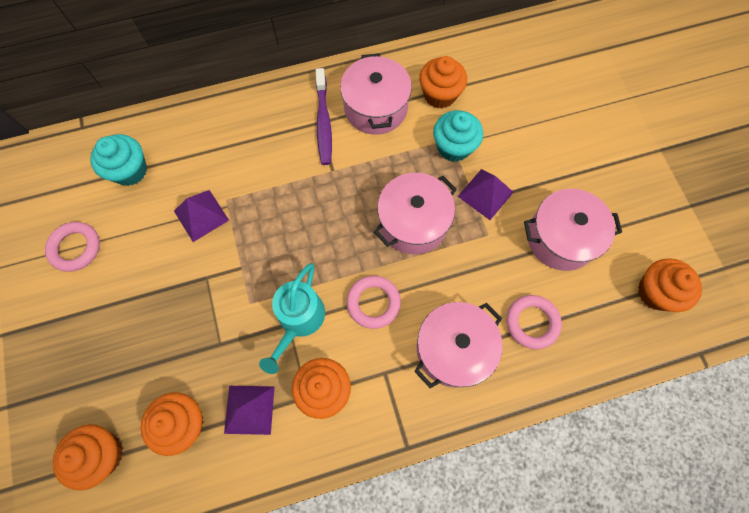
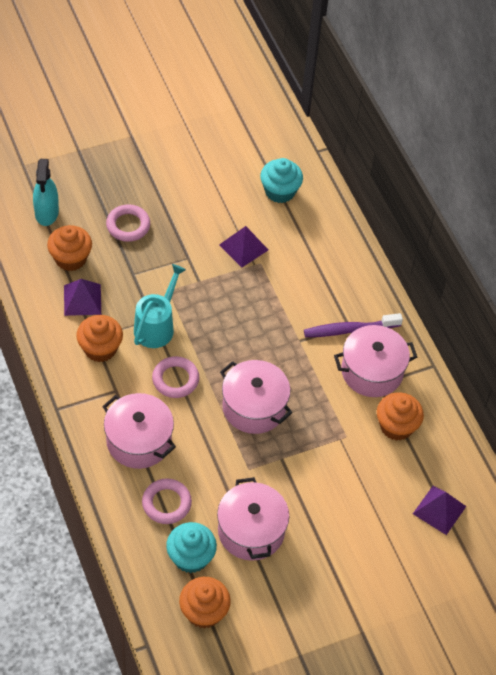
camera: 80 degrees right, 15 degrees down
(75, 248) = (205, 167): pink ring -> pink ring (128, 225)
(102, 454) = (46, 212): orange cupcake -> turquoise spray bottle
(299, 320) = (156, 326): turquoise watering can -> turquoise watering can turned 105 degrees clockwise
(454, 147) = (338, 439): turquoise cupcake -> turquoise cupcake (190, 557)
(485, 194) = (290, 467): purple pyramid -> purple pyramid (439, 510)

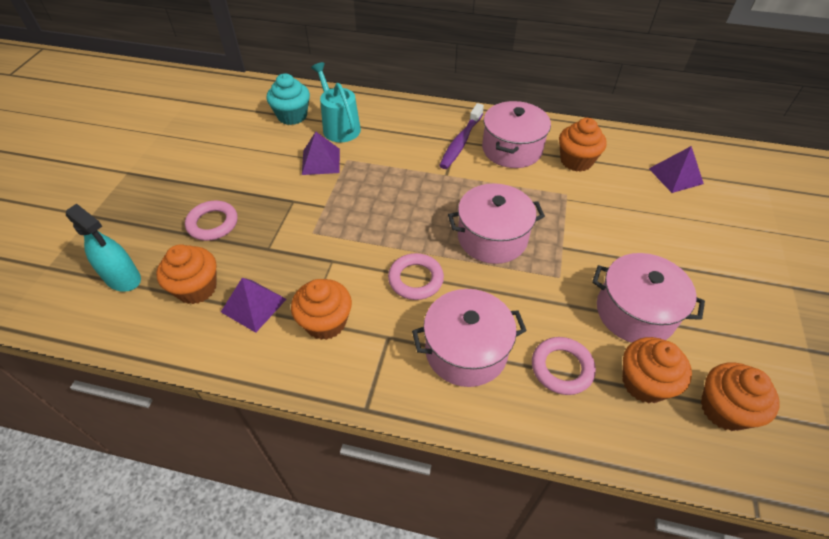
camera: 50 degrees left, 5 degrees down
(156, 326) = (343, 262): turquoise watering can -> turquoise watering can (339, 127)
(190, 557) = (644, 383): turquoise cupcake -> orange cupcake

